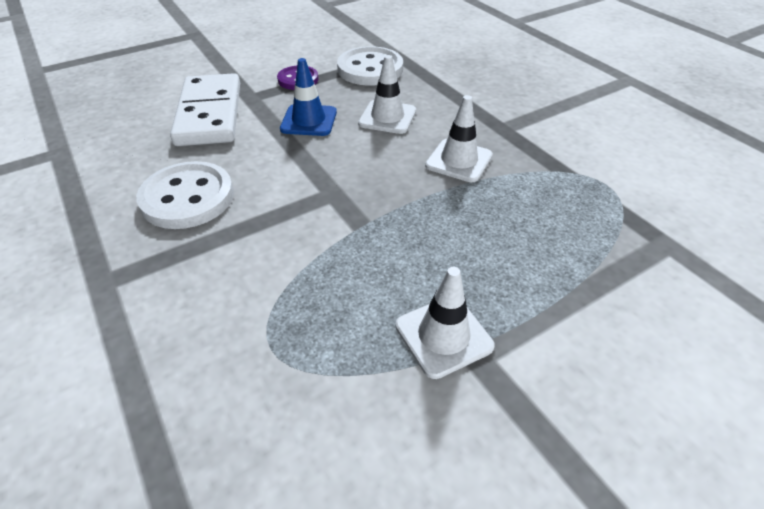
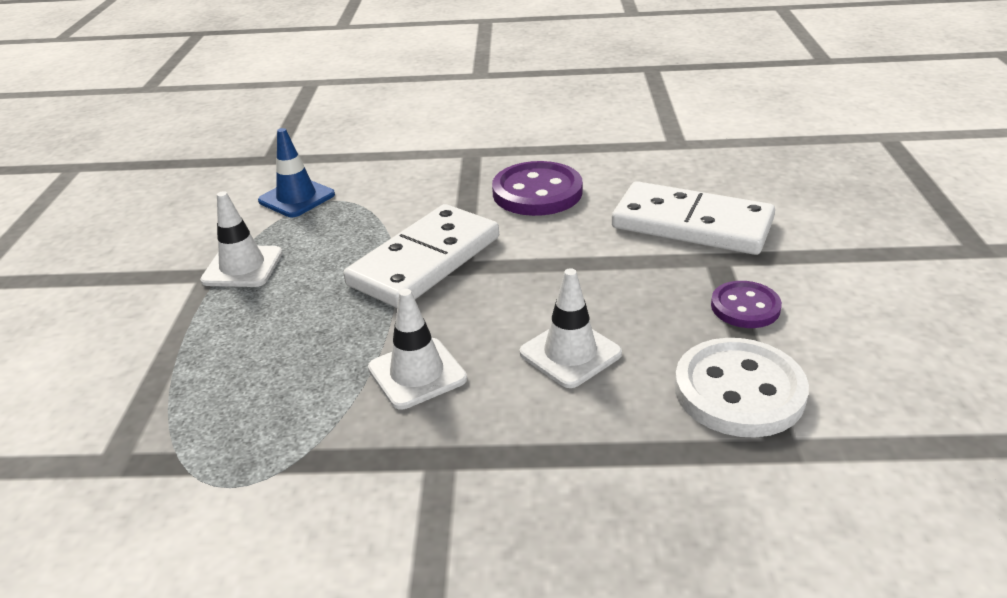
camera: 125 degrees right, 10 degrees down
(187, 198) = (537, 192): white button -> purple button
(309, 121) = (617, 287): blue traffic cone -> blue traffic cone (296, 198)
(340, 214) = (425, 261): none -> white domino

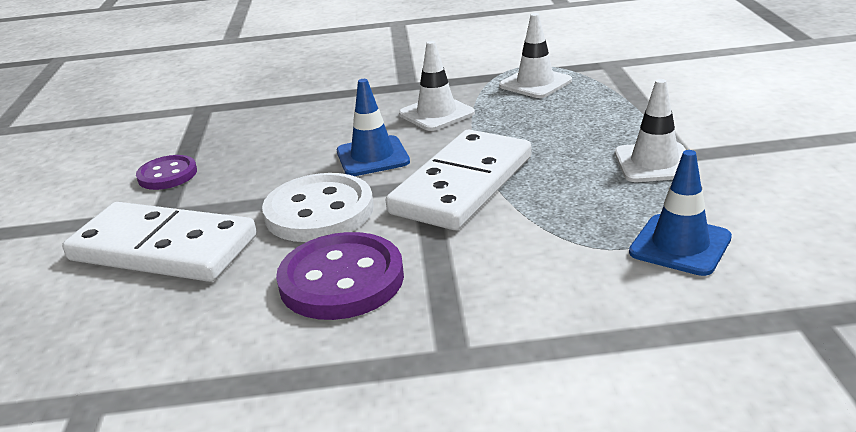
camera: 175 degrees right, 5 degrees down
(508, 306) = (372, 157): none -> blue traffic cone
(570, 353) = (322, 134): white traffic cone -> white traffic cone (535, 83)
(739, 391) = (210, 127): white button -> white button (319, 211)

